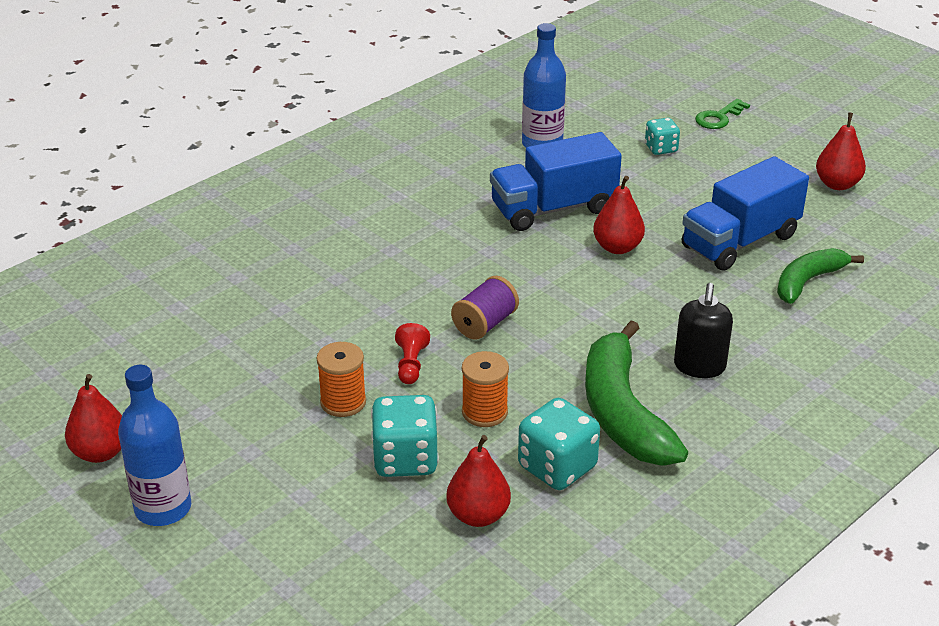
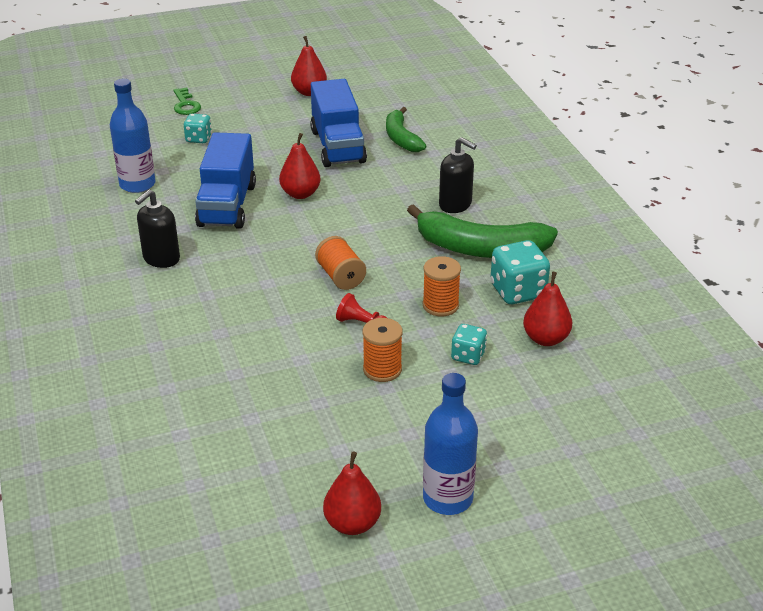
camera: 65 degrees left, 0 degrees up
(405, 459) = (468, 356): turquoise dice -> turquoise dice, size x0.60
(429, 203) = (161, 259): none -> black soap dispenser
(485, 324) = (340, 276): purple spool -> orange spool

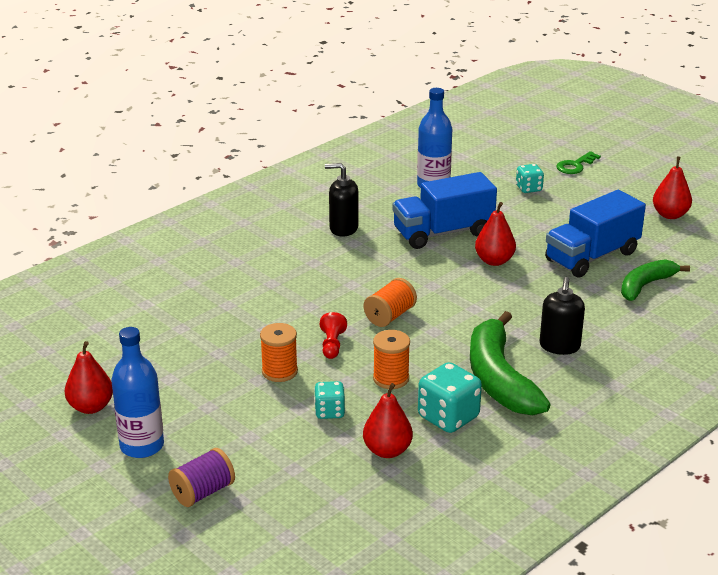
camera: 65 degrees right, 5 degrees down
(547, 471) = (203, 492): none -> purple spool

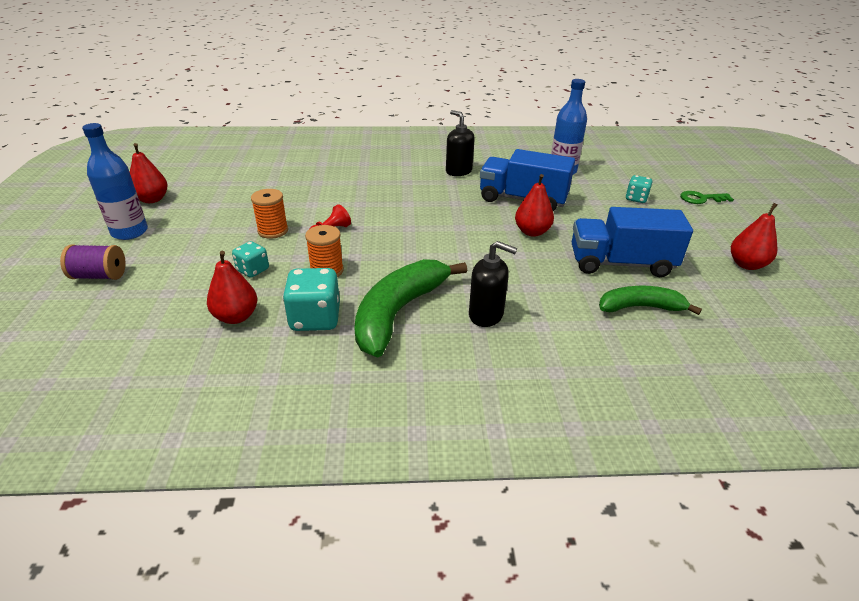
camera: 40 degrees right, 5 degrees up
(390, 316) = (397, 232): orange spool -> none
(559, 346) = (486, 315): black soap dispenser -> black soap dispenser turned 120 degrees counterclockwise

